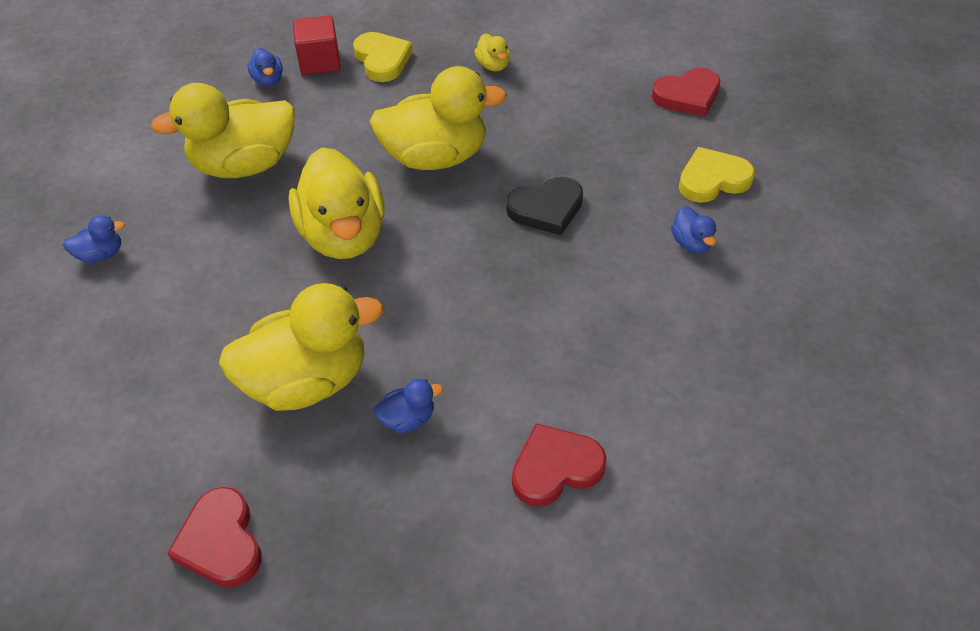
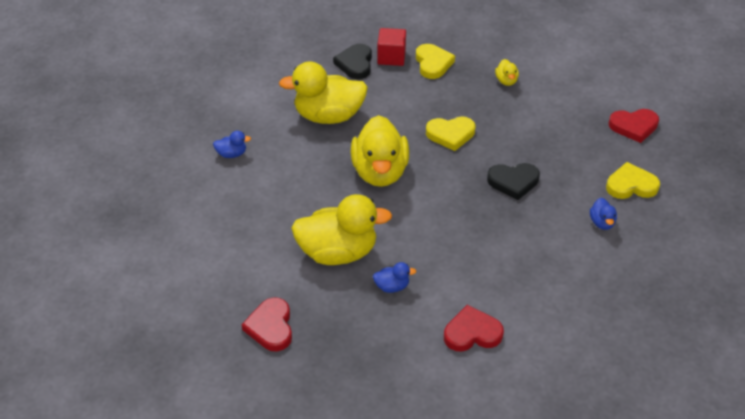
camera: 15 degrees right, 5 degrees down
(268, 80) = (355, 64): blue duck -> black heart
(435, 157) = (450, 134): yellow duck -> yellow heart

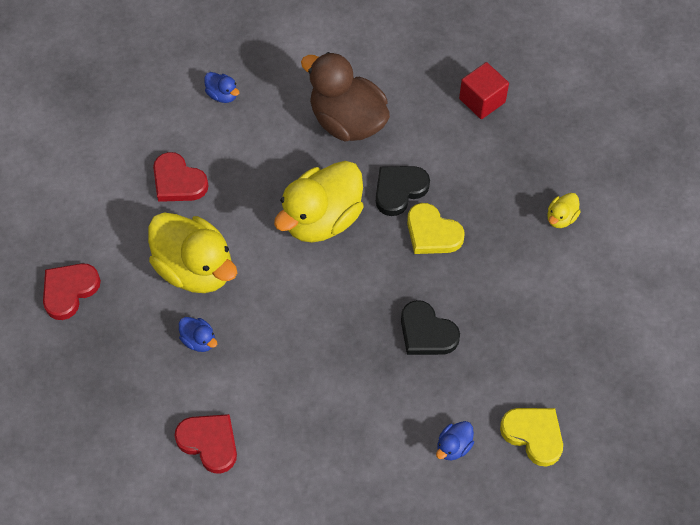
camera: 45 degrees right, 15 degrees up
(328, 116) = (347, 121): yellow duck -> brown duck
(355, 64) = (439, 81): black heart -> black heart (399, 190)
(433, 63) = (513, 139): yellow heart -> none
(634, 126) = (623, 377): red heart -> red heart (178, 181)

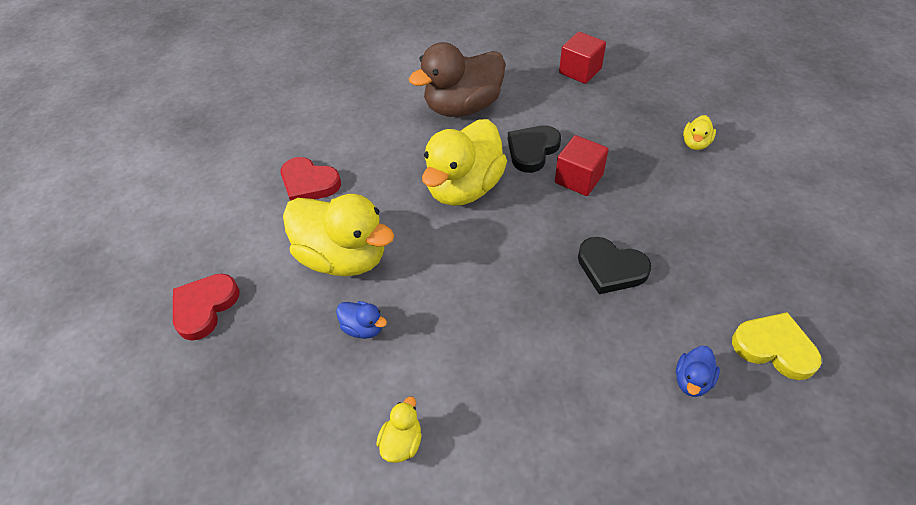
camera: 10 degrees left, 10 degrees down
(209, 443) = (402, 442): red heart -> yellow duck
(222, 95) = (338, 108): blue duck -> none
(347, 121) = (463, 107): brown duck -> brown duck turned 60 degrees counterclockwise
(432, 233) = (578, 179): yellow heart -> red cube

